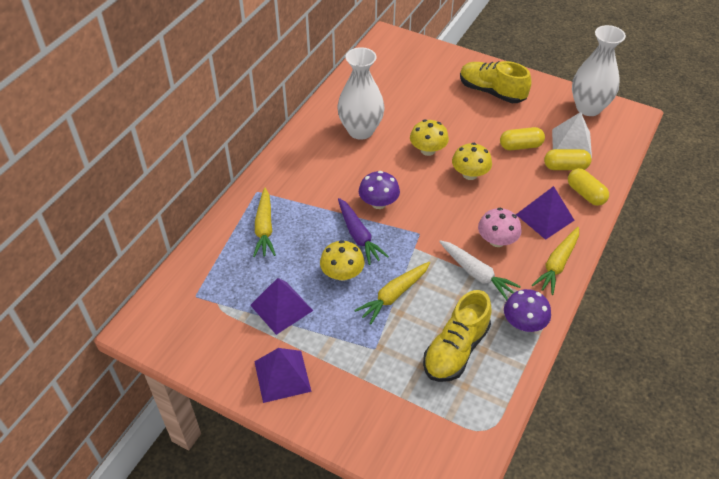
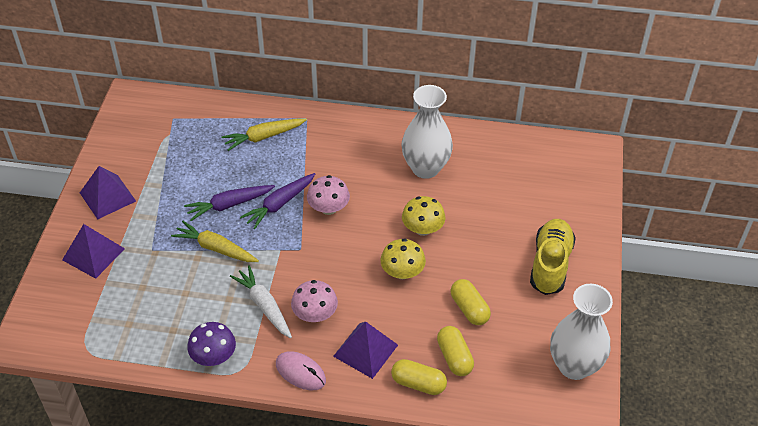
camera: 70 degrees right, 0 degrees up
(281, 307) = (177, 175): purple pyramid -> purple pyramid (93, 254)
(342, 273) = (229, 205): yellow mushroom -> purple carrot
(378, 203) = (328, 208): purple mushroom -> pink mushroom
(456, 350) = (166, 308): yellow shoe -> none
(476, 274) = (264, 306): white carrot -> white carrot turned 120 degrees clockwise
(557, 264) = (300, 372): yellow carrot -> pink mouse
(571, 143) = (498, 357): white pyramid -> none
(585, 194) = (418, 383): yellow capsule -> yellow capsule turned 75 degrees clockwise

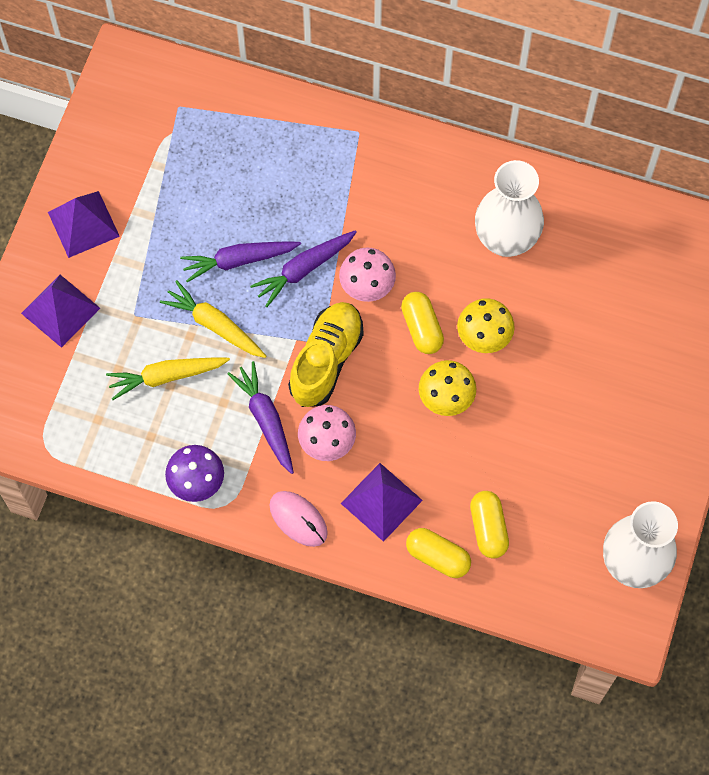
camera: 10 degrees right, 20 degrees up
(263, 137) = (297, 156): yellow carrot -> yellow carrot (166, 376)
(264, 306) = (265, 419): white carrot -> purple carrot
(469, 309) = (520, 463): yellow capsule -> yellow capsule (421, 328)
(550, 264) = (638, 414): yellow shoe -> yellow shoe (326, 360)

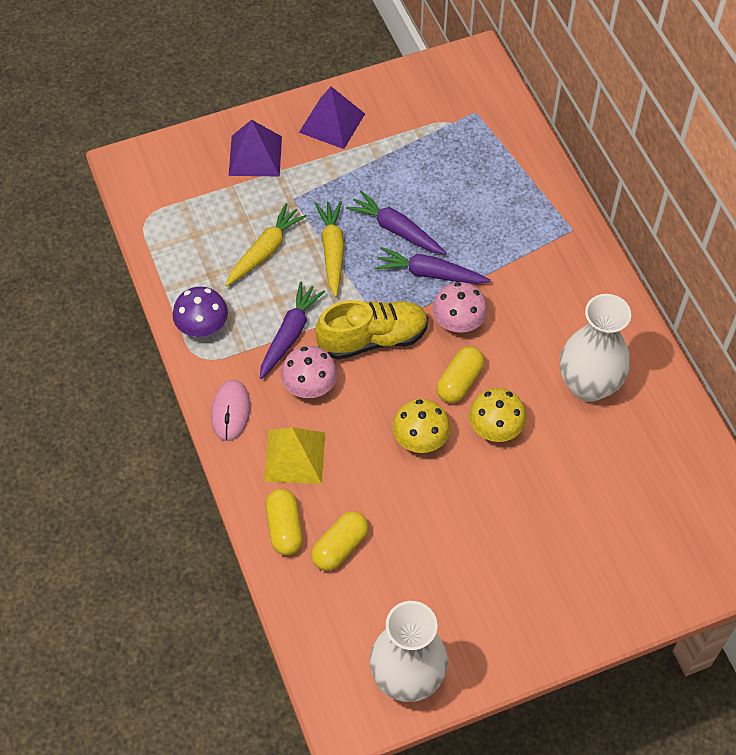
camera: 50 degrees right, 10 degrees down
(166, 376) = (265, 251): yellow carrot -> yellow carrot turned 90 degrees clockwise
(381, 501) = (295, 456): purple pyramid -> yellow pyramid

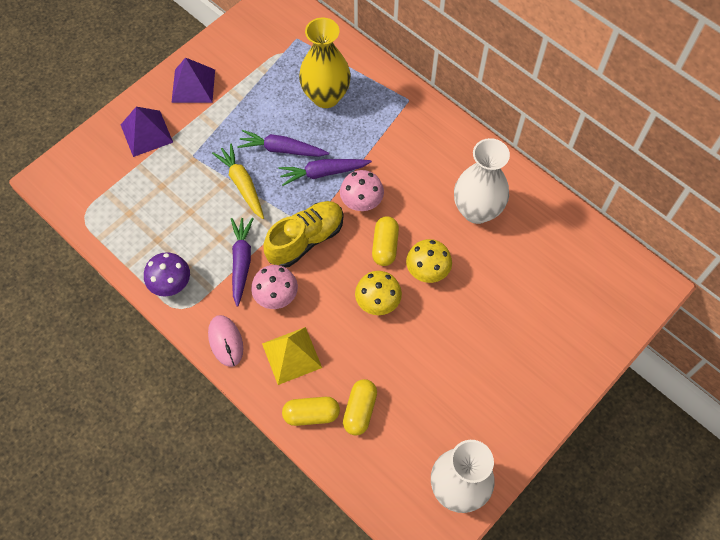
camera: 25 degrees left, 5 degrees up
(265, 251) = (190, 204): yellow carrot -> none
(284, 528) = (311, 414): yellow capsule -> yellow capsule turned 60 degrees counterclockwise
(476, 190) = (326, 96): none -> yellow vase

